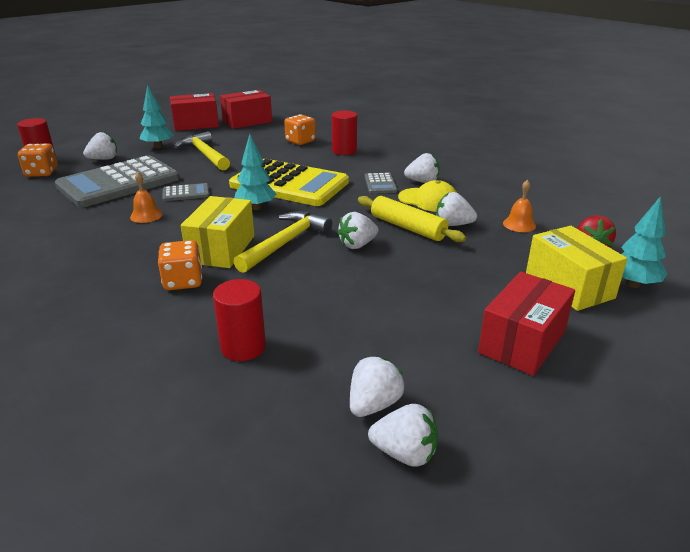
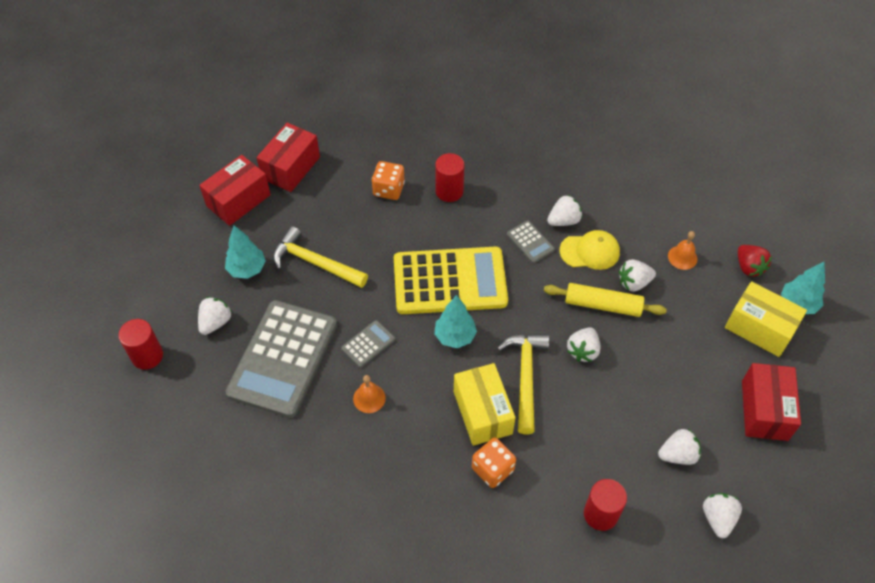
camera: 30 degrees left, 25 degrees up
(42, 173) = (179, 380): orange dice -> none
(405, 453) = (759, 546): white strawberry -> white strawberry (677, 454)

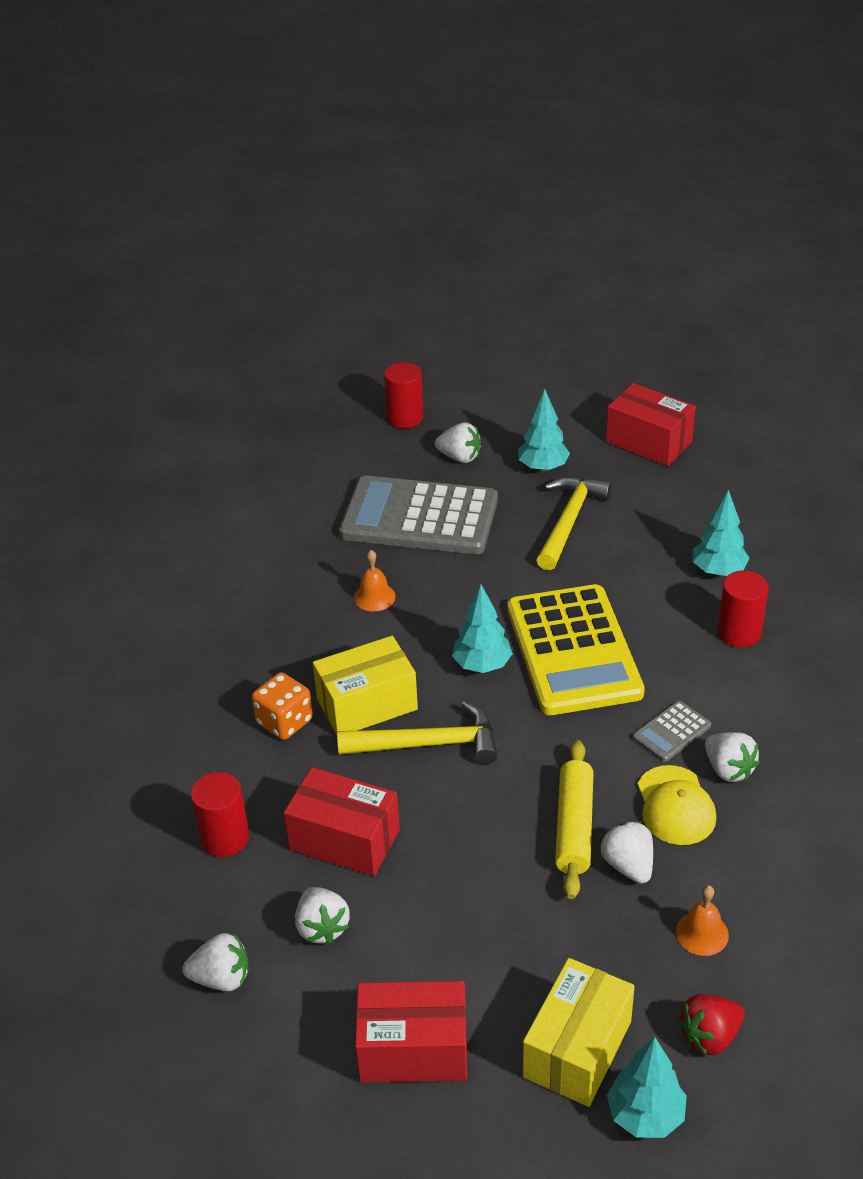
camera: 85 degrees right, 15 degrees down
(291, 168) = (721, 476): red box -> red box (344, 839)
(368, 344) = (454, 585): grey calculator -> none
(388, 189) = (718, 571): orange dice -> turquoise tree
(583, 351) = (485, 806): white strawberry -> none

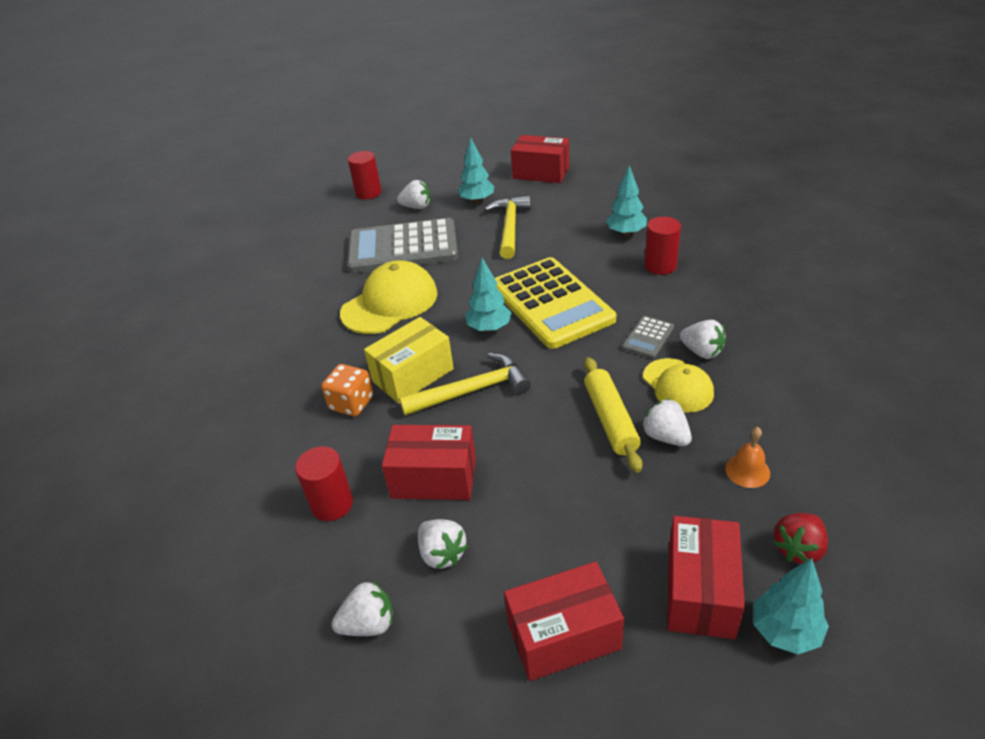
camera: 15 degrees left, 0 degrees up
(374, 597) = (390, 303): orange bell -> yellow cap
(577, 1049) = (700, 592): yellow box -> red box

